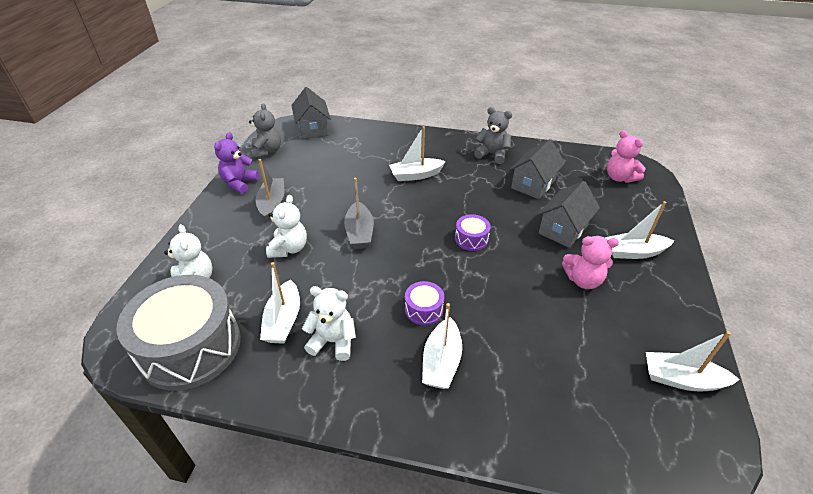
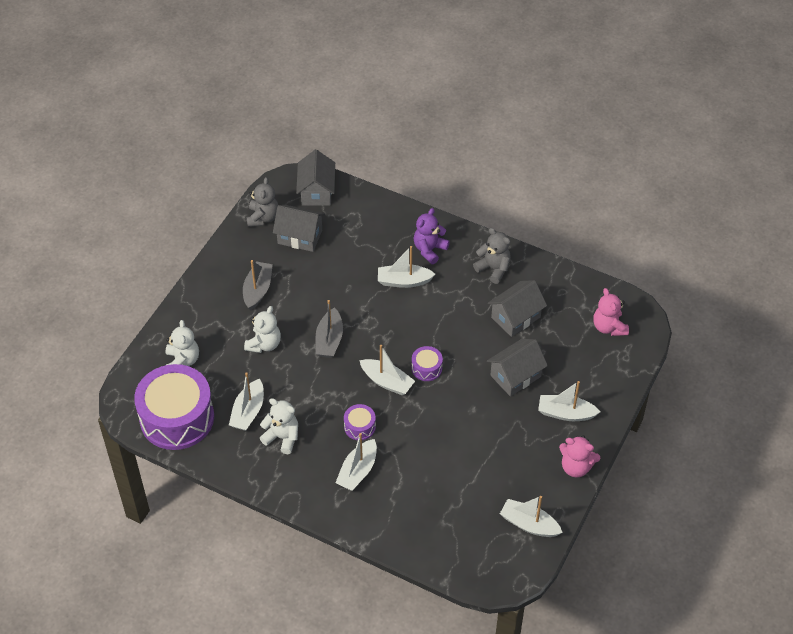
camera: 15 degrees right, 10 degrees up
(190, 347) = (177, 418): grey drum -> purple drum
(239, 183) = (230, 257): purple teddy bear -> purple teddy bear (429, 250)
(305, 159) = (300, 237): none -> grey house
(435, 259) = (387, 382): none -> white boat
(583, 280) = (503, 430): pink teddy bear -> pink teddy bear (576, 467)

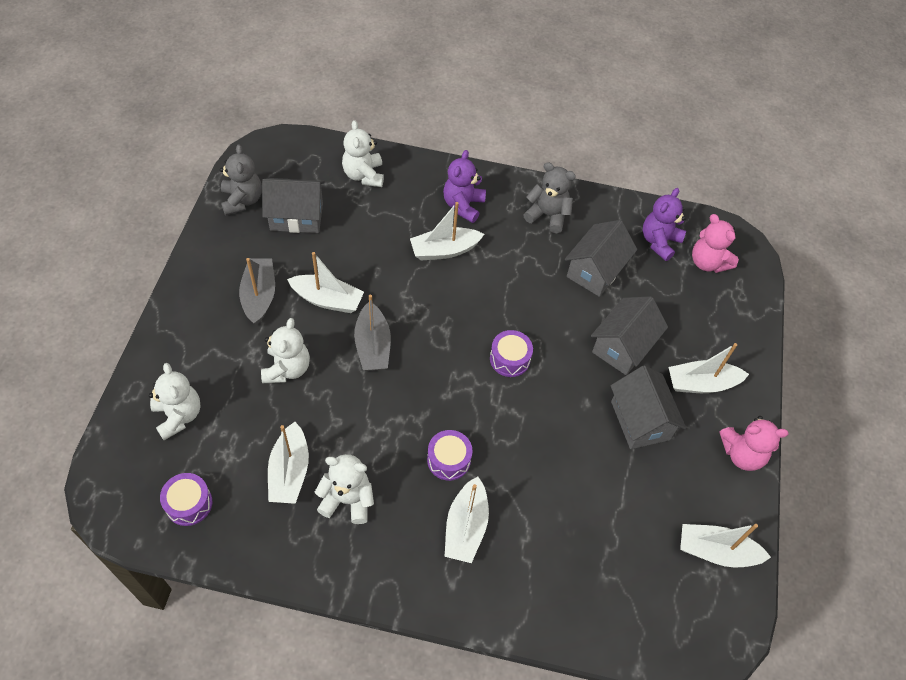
camera: 20 degrees left, 5 degrees up
(177, 418) = (189, 504): purple drum -> purple drum, size x0.42
(316, 191) = (302, 157): grey house -> grey house (640, 420)
(359, 213) = (364, 175): none -> white teddy bear
(387, 382) = (465, 388): white boat -> white boat (327, 300)
(576, 304) = (659, 242): none -> purple teddy bear

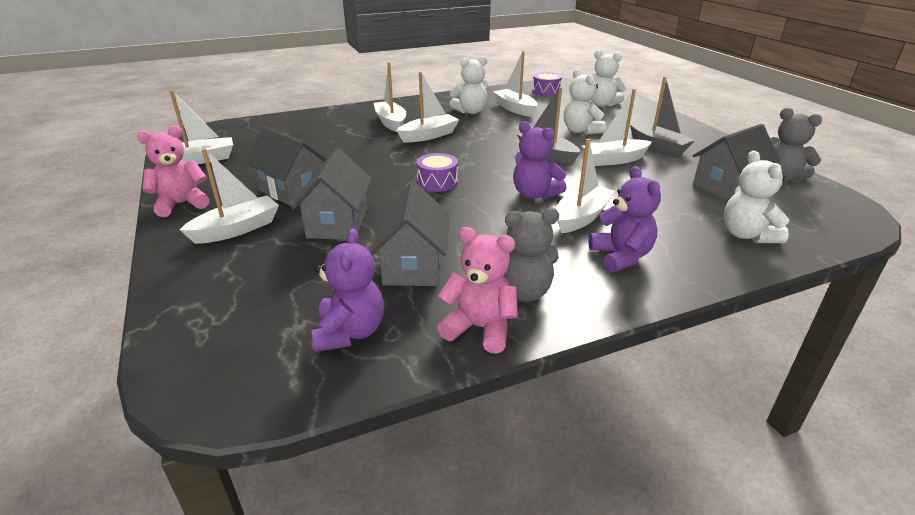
camera: 150 degrees right, 25 degrees down
(364, 175) = (747, 235): white teddy bear -> white teddy bear turned 150 degrees counterclockwise
(448, 294) = (534, 194): none -> purple teddy bear
(448, 460) = (429, 135): purple drum -> white boat
(708, 262) = (261, 340): pink teddy bear -> pink teddy bear (480, 328)

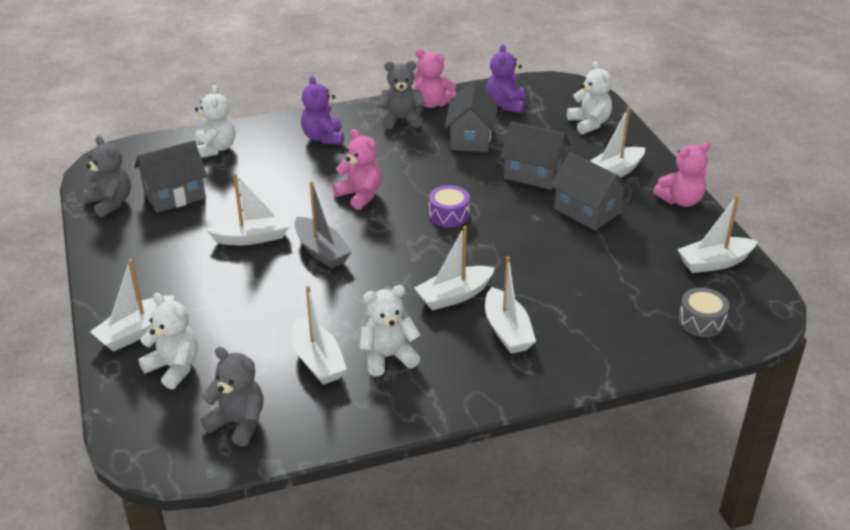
camera: 175 degrees left, 5 degrees up
(246, 131) = (701, 321): none -> grey drum
(337, 223) = (533, 174): grey house -> grey house turned 75 degrees counterclockwise
(534, 194) = (360, 195): purple teddy bear -> pink teddy bear
(546, 91) = (238, 423): purple drum -> grey teddy bear
(580, 131) = (254, 295): white teddy bear -> white teddy bear (589, 123)
(581, 217) = (331, 170): white boat -> white boat (136, 332)
(657, 146) = (184, 258): grey boat -> none

